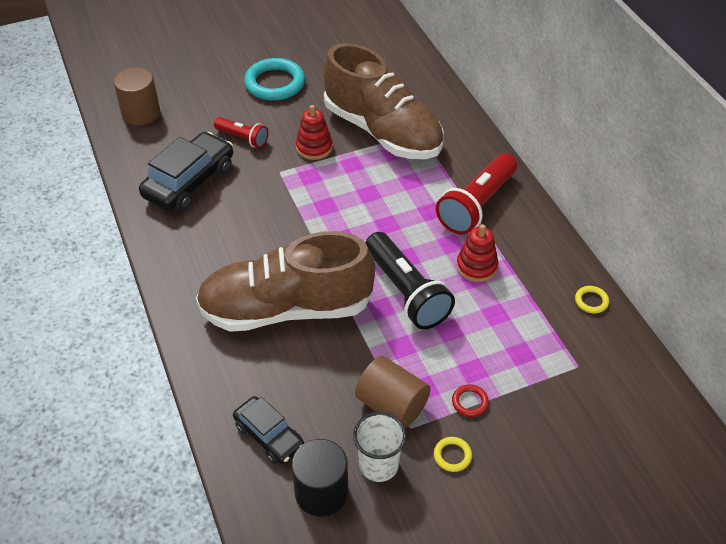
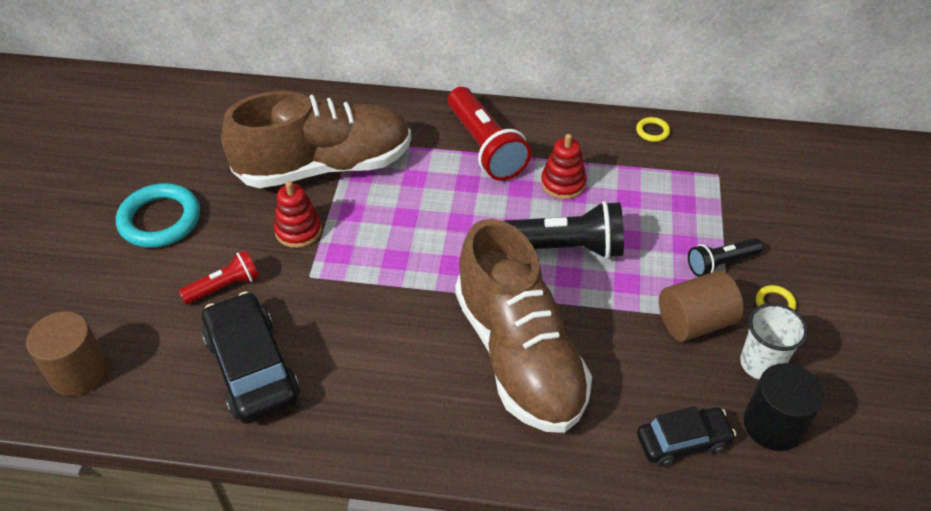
camera: 60 degrees left, 0 degrees up
(286, 309) = (519, 355): brown shoe -> brown shoe turned 45 degrees counterclockwise
(469, 402) = (720, 263): red ring -> black flashlight

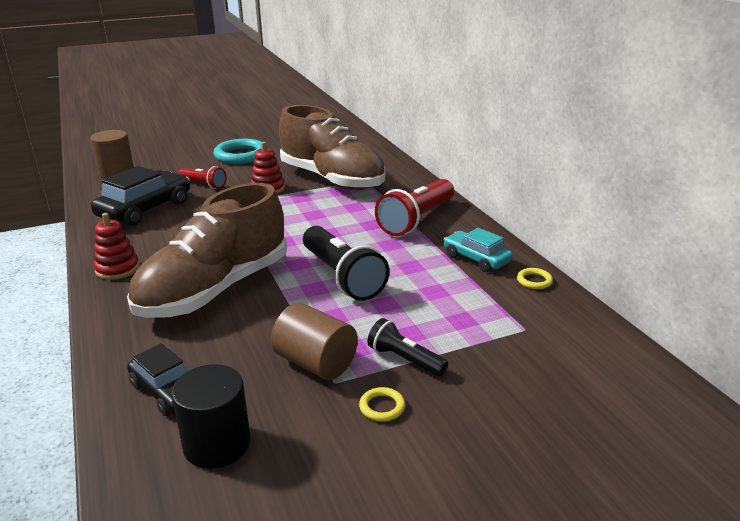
camera: 60 degrees right, 20 degrees down
(563, 183) = (415, 259): red stacking toy -> red stacking toy (117, 269)
(591, 145) = (476, 259): none -> turquoise car
(761, 364) = (292, 417): white cup -> none

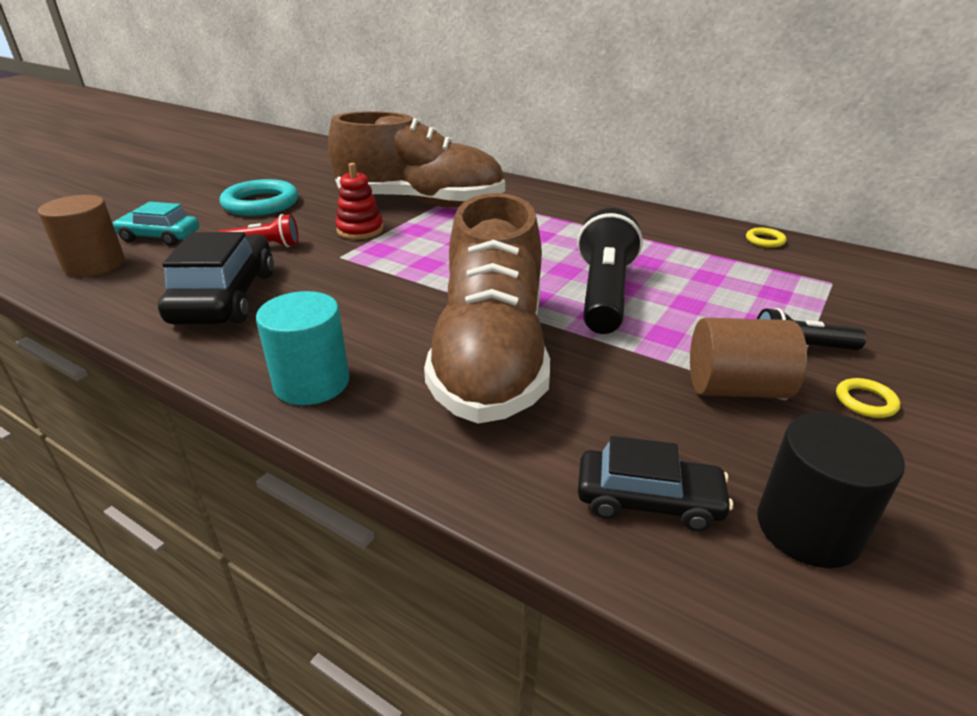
camera: 35 degrees left, 5 degrees up
(117, 269) = (312, 382): red stacking toy -> turquoise cylinder
(342, 277) = (604, 293): black flashlight -> black flashlight turned 105 degrees counterclockwise
(416, 220) = (576, 218): red flashlight -> none
(476, 259) = (688, 237): turquoise car -> turquoise car (160, 237)

